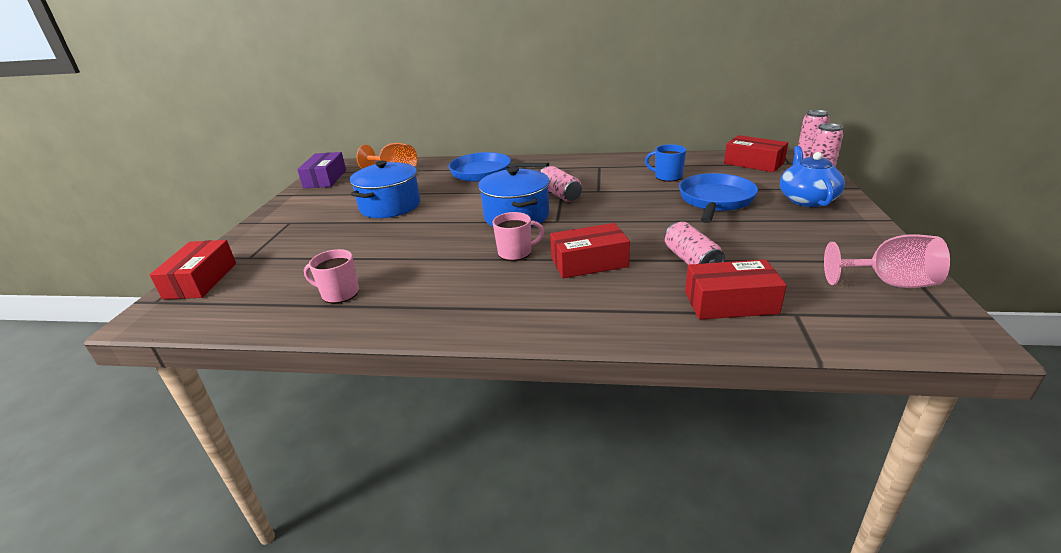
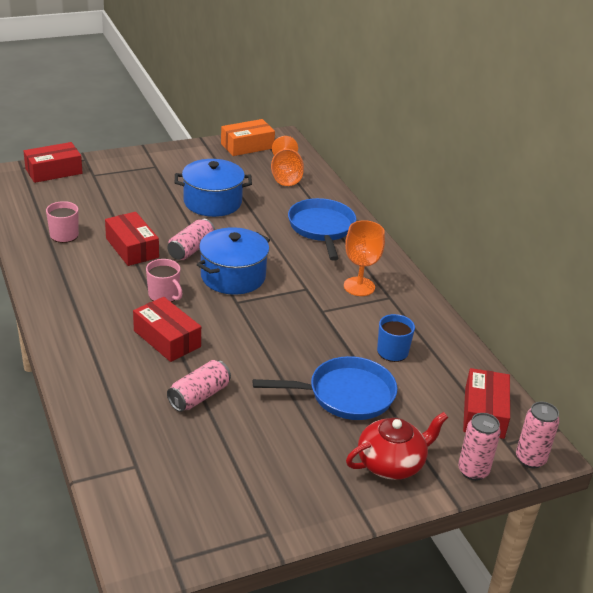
camera: 55 degrees right, 5 degrees up
(325, 179) = (247, 146): purple box -> orange box
(560, 194) = (297, 289): pink can -> pink can (191, 249)
(577, 173) = (359, 286): none -> orange goblet
(730, 303) = (137, 427): red box -> red box (132, 248)
(806, 199) = (391, 463): blue teapot -> red teapot
(889, 283) = (217, 523): pink goblet -> none

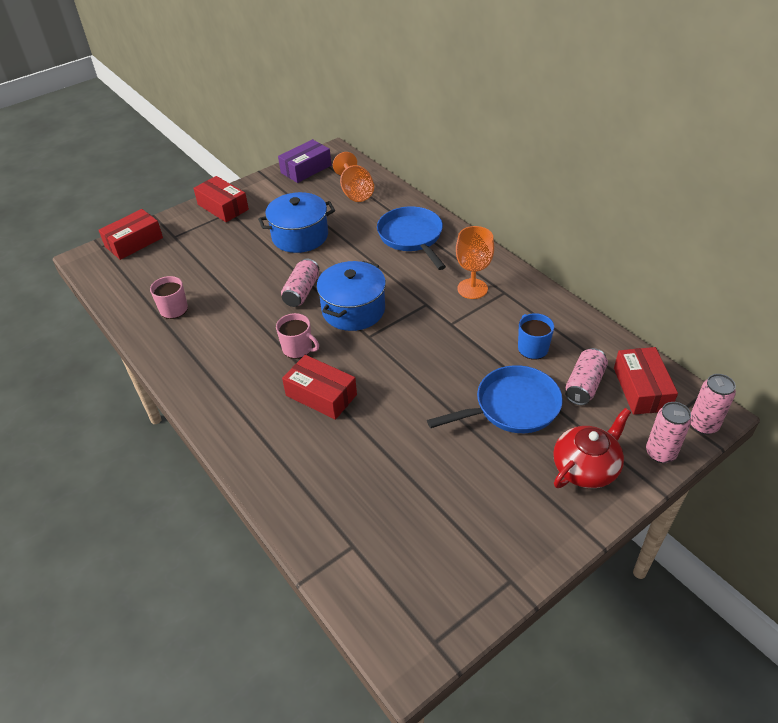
camera: 10 degrees left, 10 degrees up
(132, 248) = (245, 305): red box -> red box (223, 207)
(199, 396) = (379, 449): pink can -> pink can (584, 385)
(247, 146) = (306, 169): orange box -> purple box

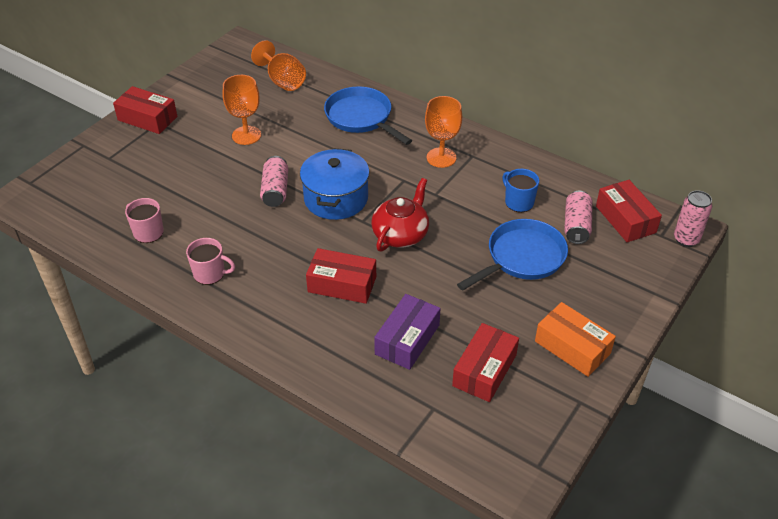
camera: 20 degrees left, 0 degrees up
(134, 242) = (66, 172): red box -> red box (484, 370)
(298, 348) = (298, 246): pink mug -> pink mug (210, 274)
(300, 236) = (246, 135): blue pot -> orange goblet
(306, 169) = (219, 64): purple box -> purple box (407, 339)
(526, 516) = (572, 347): none -> orange box
(586, 467) = (605, 295): red teapot -> red teapot (401, 234)
(660, 453) = (660, 270): pink can -> none

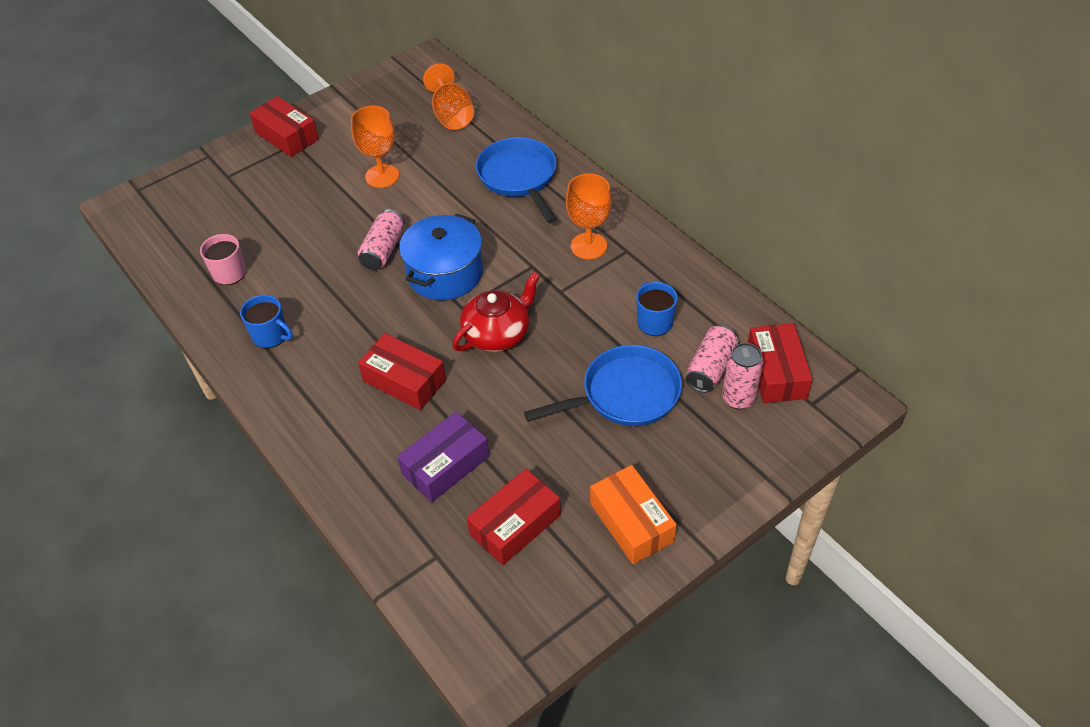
camera: 20 degrees right, 5 degrees up
(210, 274) = (271, 335): pink mug -> blue mug
(686, 239) = (841, 415): pink can -> pink can (738, 398)

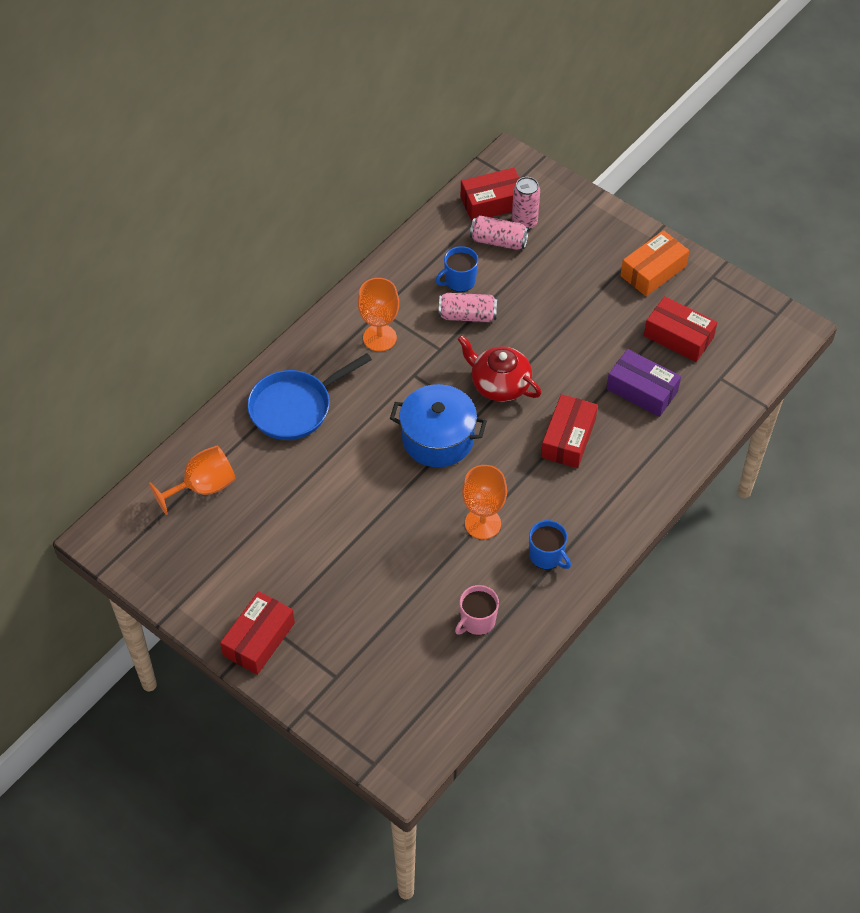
camera: 105 degrees left, 5 degrees up
(271, 335) = (546, 556): blue mug -> blue mug turned 120 degrees clockwise
(382, 176) = (311, 526): orange goblet -> orange goblet (482, 523)
(383, 250) = (418, 496): pink can -> pink can (467, 315)
(625, 394) = (540, 290): blue pan -> none

